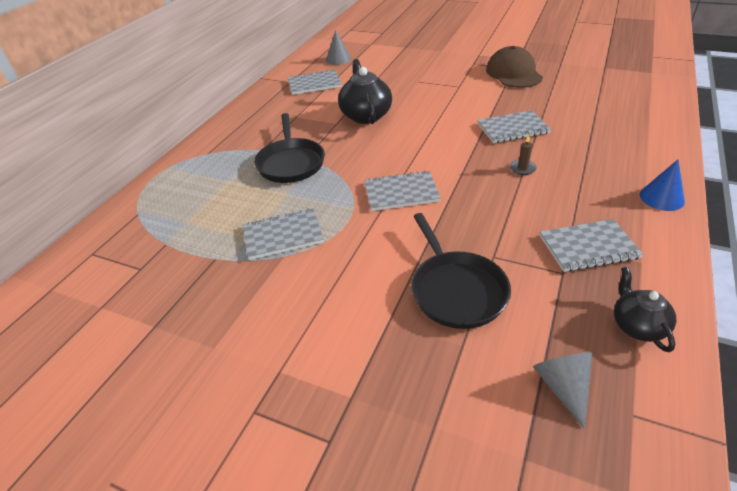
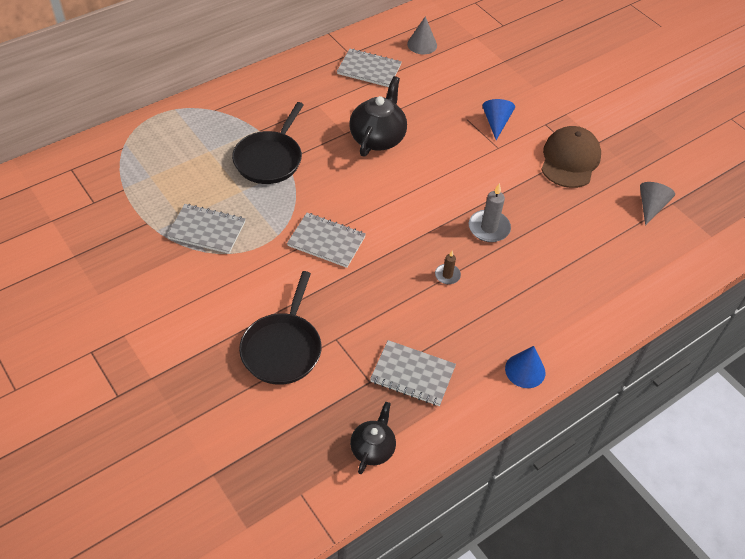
camera: 25 degrees right, 10 degrees up
(440, 75) = (496, 123): none -> blue cone
(513, 128) = (489, 228): grey notebook -> grey candle
(563, 387) = (279, 453): grey cone -> grey cone (650, 206)

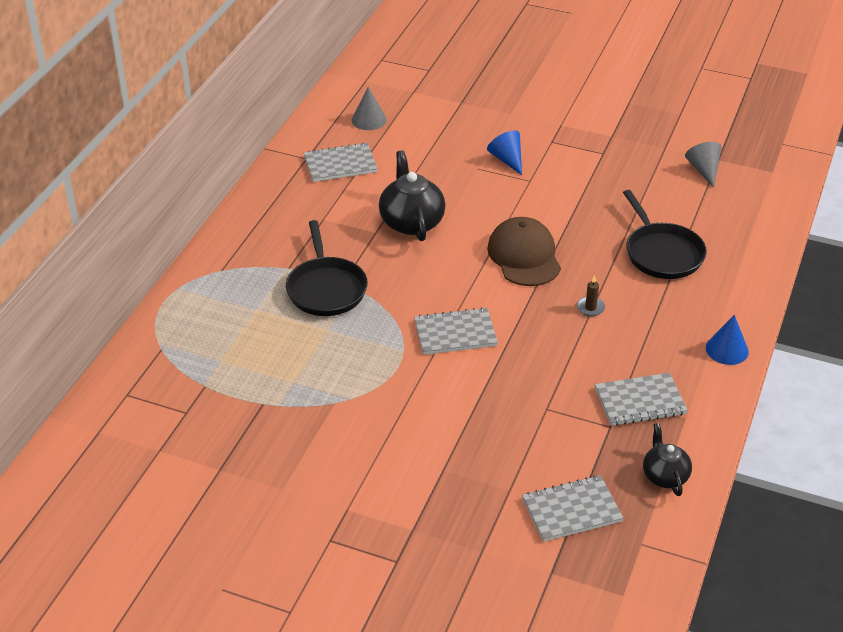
camera: 30 degrees left, 10 degrees down
(207, 230) = (330, 380): grey notebook -> grey notebook (571, 510)
(282, 349) = (508, 441): black pan -> black pan (662, 253)
(489, 228) = (588, 252): grey candle -> none
(570, 160) = (602, 162): brown cap -> brown cap (524, 256)

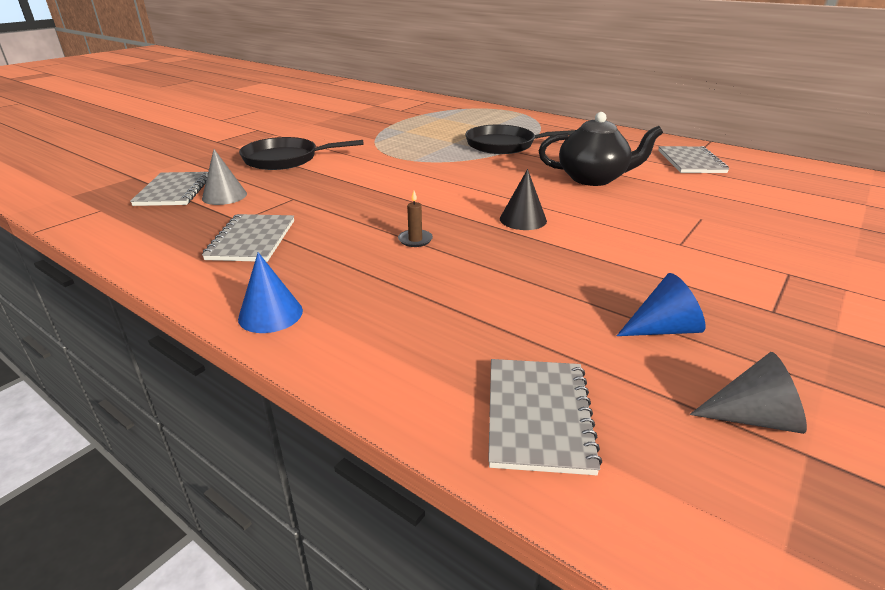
camera: 105 degrees right, 10 degrees down
(369, 120) = (783, 178): grey cone -> grey cone (224, 196)
(455, 333) = (420, 178): grey notebook -> grey notebook (538, 416)
(507, 160) = (726, 236): blue cone -> blue cone (663, 329)
(524, 256) = (523, 219): brown cap -> black cone
(662, 253) = (499, 309): black pan -> black pan (285, 159)
(664, 475) = (148, 233): black teapot -> none

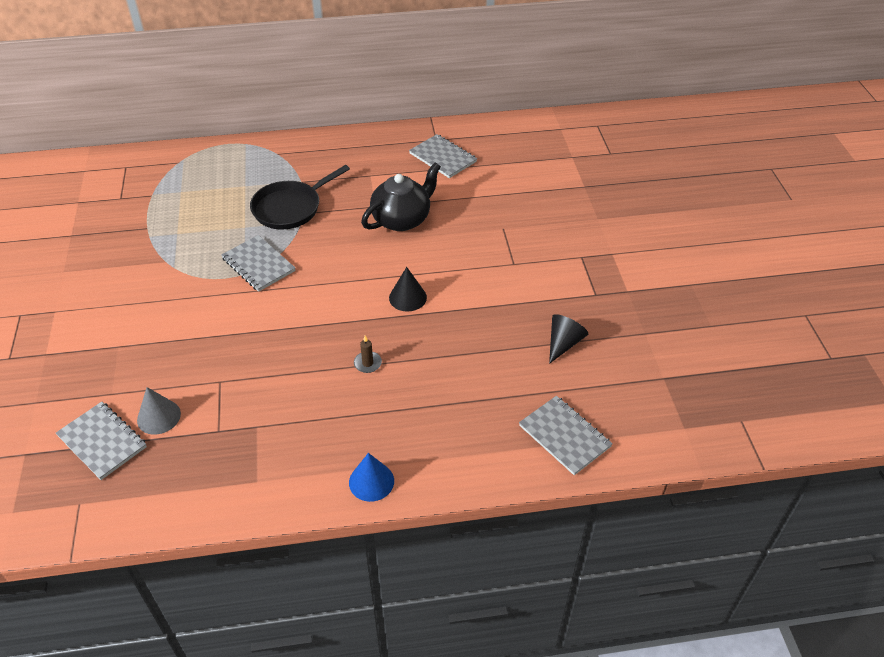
camera: 45 degrees left, 15 degrees up
(252, 240) = (261, 440): grey notebook -> grey notebook (258, 265)
(285, 159) = (130, 340): black pan -> none
(663, 329) = (563, 343): blue cone -> black cone
(753, 418) = (636, 373): grey cone -> none

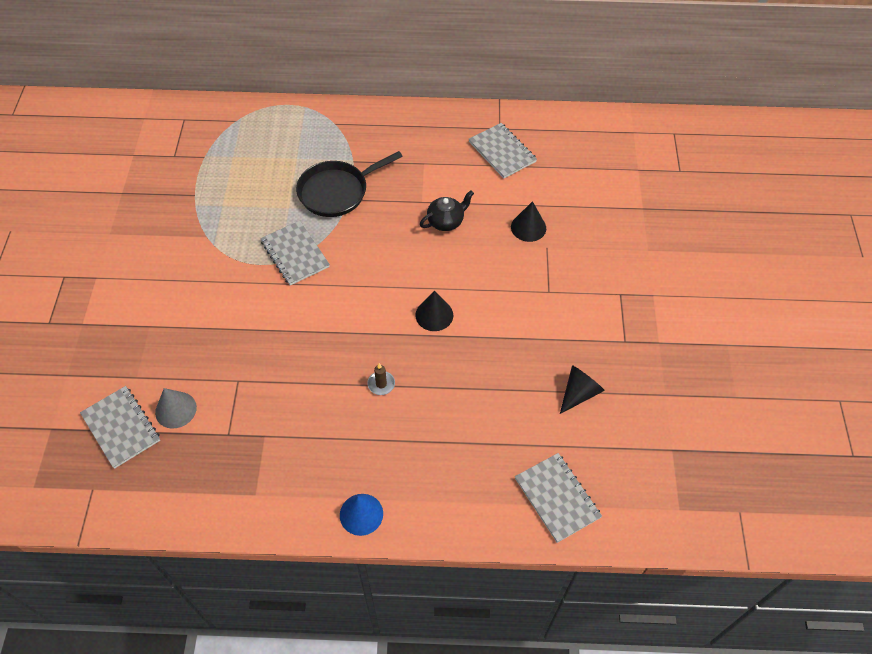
camera: 10 degrees right, 10 degrees up
(402, 219) = (446, 221): black teapot -> black teapot, size x0.61
(482, 214) = (528, 227): none -> black cone

